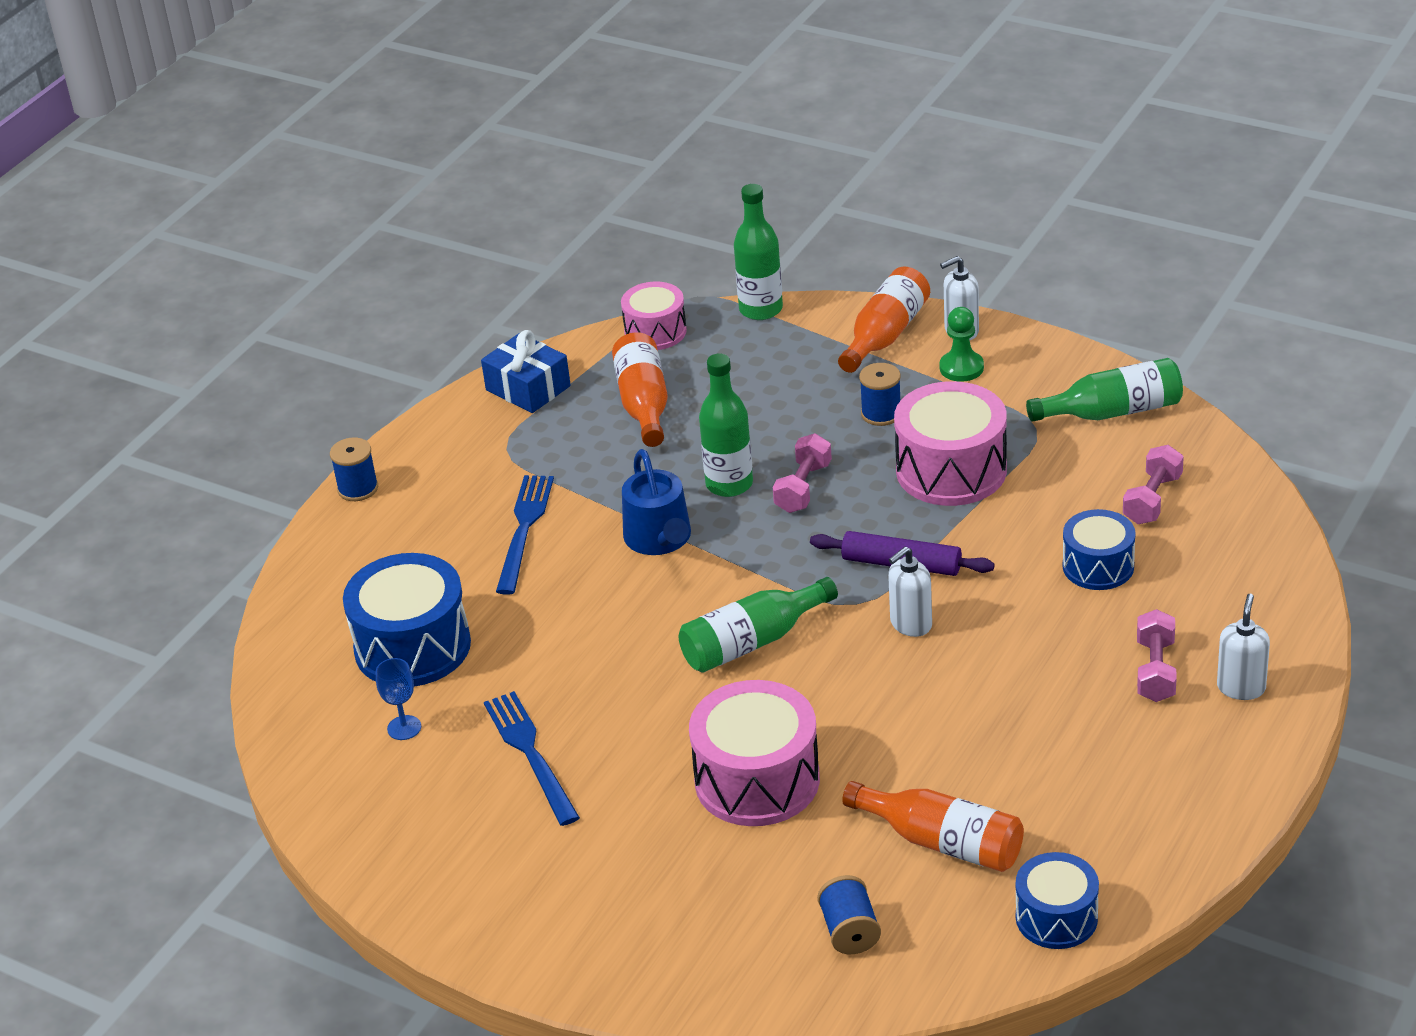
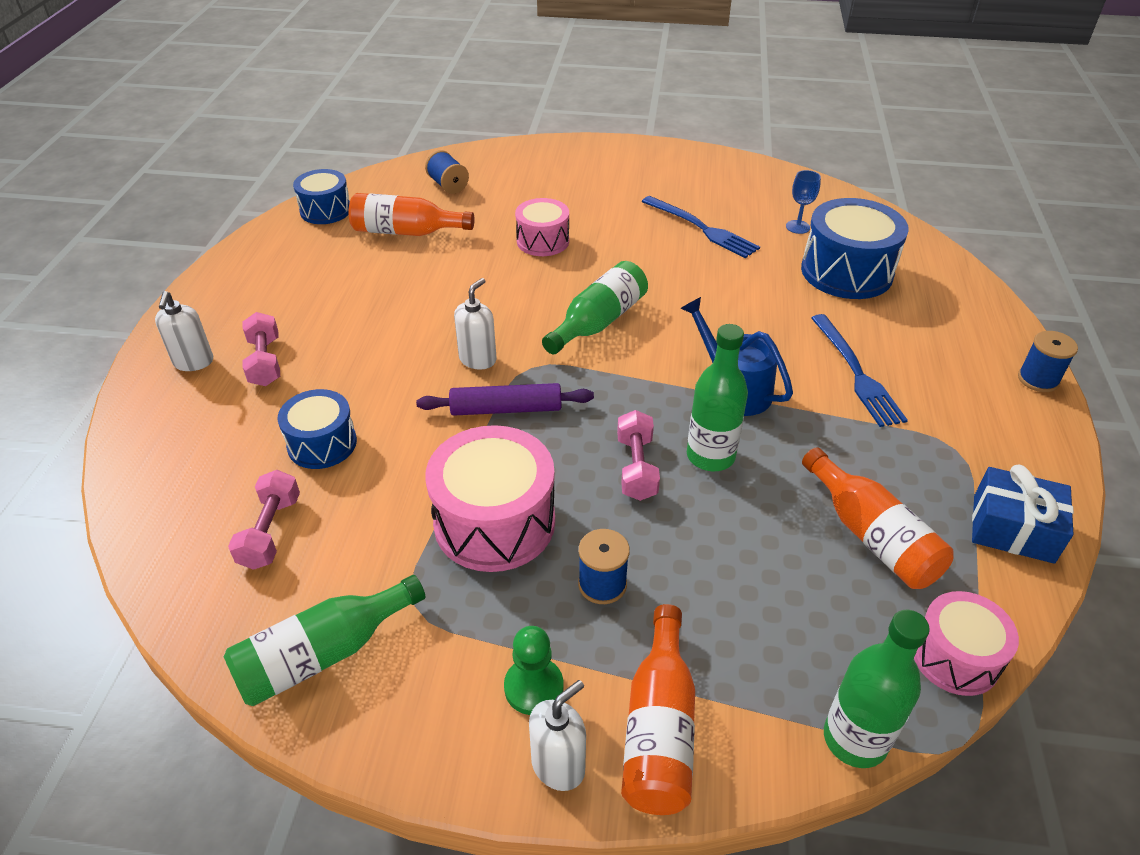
camera: 155 degrees right, 5 degrees up
(757, 780) = (543, 241): pink drum -> pink drum, size x0.61

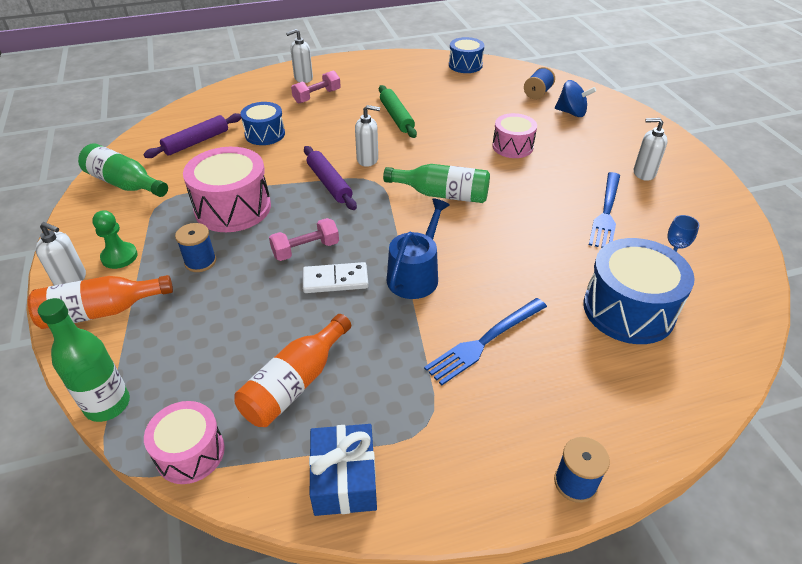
camera: 65 degrees right, 0 degrees up
(270, 532) = (196, 142): pink dumbbell -> purple rolling pin
(397, 305) = (396, 117): none -> green rolling pin
(406, 232) = (471, 96): orange bottle -> none
(510, 180) = (571, 113): none -> blue spinning top
(654, 183) = (643, 173): none -> white soap dispenser
(710, 456) = (335, 280): green bottle -> white domino

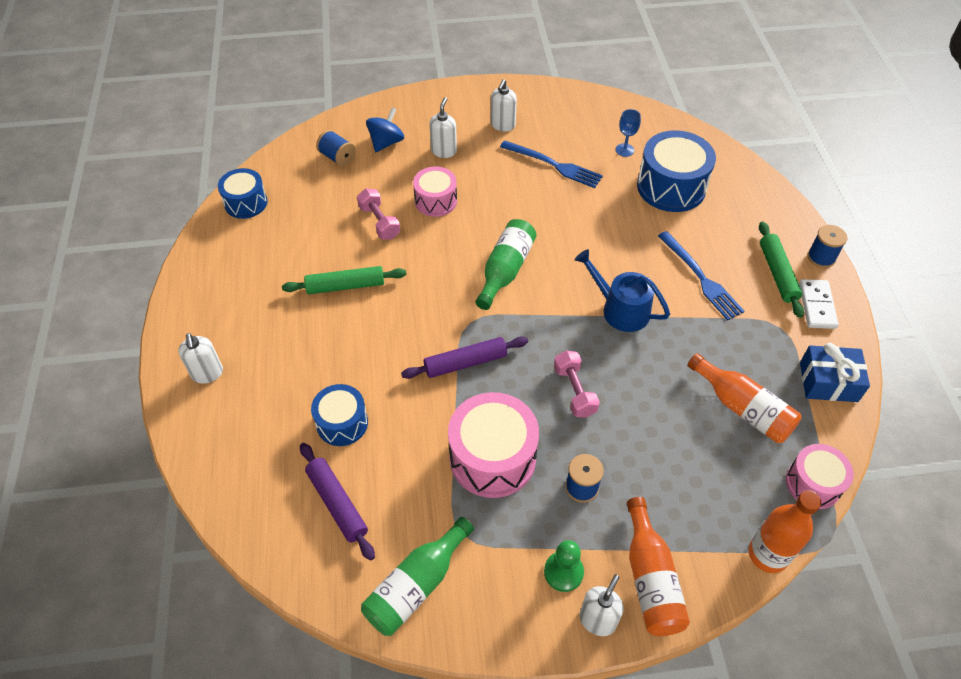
camera: 80 degrees left, 10 degrees up
(107, 404) = (768, 554): green bottle -> orange bottle
(317, 96) = (265, 361): pink dumbbell -> pink dumbbell (379, 222)
(335, 280) = (621, 370): white domino -> white domino (817, 306)
(367, 160) = (428, 323): white soap dispenser -> white soap dispenser (444, 151)
(522, 424) = (777, 273): none -> green rolling pin

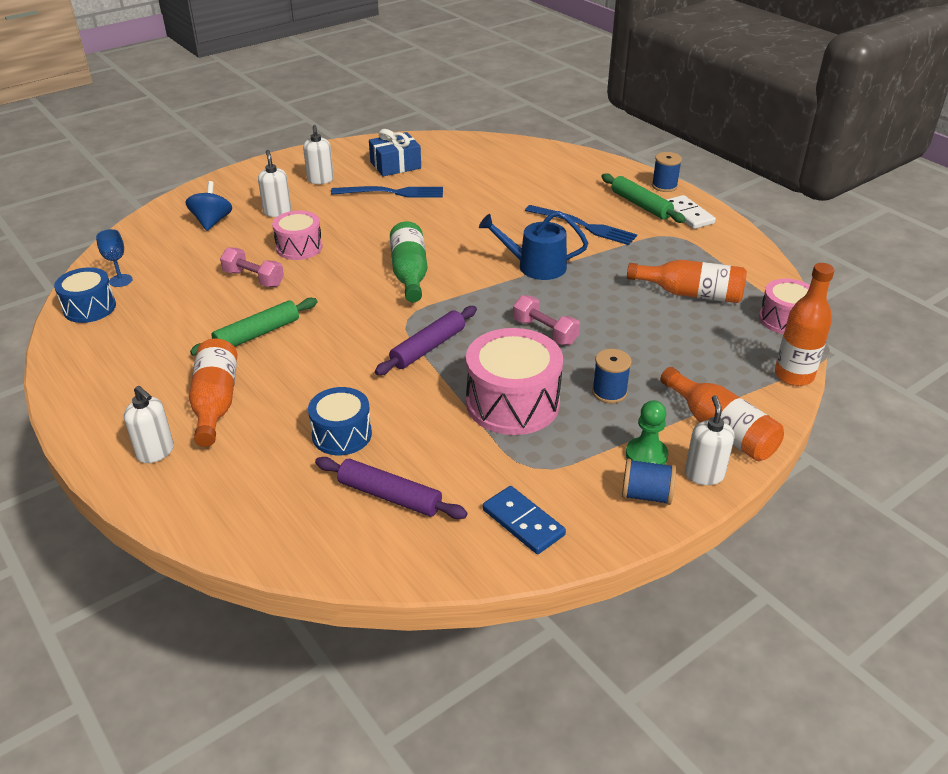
camera: 30 degrees left, 15 degrees down
(274, 344) = (215, 402): none -> orange bottle
(337, 157) = (167, 246): blue spool -> blue spool (646, 495)
(416, 585) = (523, 522): green bottle -> blue domino
(624, 150) = (447, 166): blue goblet -> blue goblet (120, 280)
(671, 187) = (508, 178): blue drum -> none
(828, 382) = (738, 256): blue gift -> blue gift (395, 165)

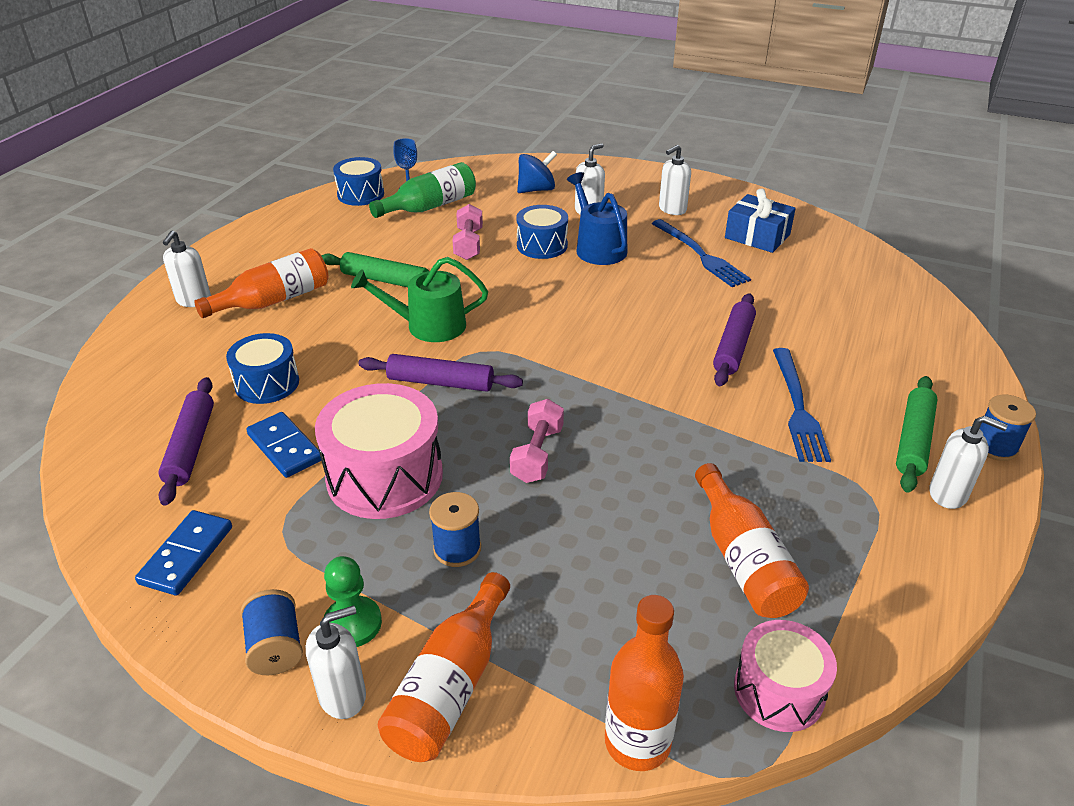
camera: 60 degrees right, 0 degrees up
(299, 247) = (542, 245): pink drum -> blue drum
(349, 332) = (428, 326): none -> green watering can
(409, 273) = (561, 322): green bottle -> green bottle (430, 206)
(437, 444) = (284, 447): none -> blue domino
(506, 222) = (733, 347): none -> purple rolling pin
(536, 266) = (665, 401): blue watering can -> blue watering can (598, 248)
(688, 214) = (948, 494): white domino -> white soap dispenser

